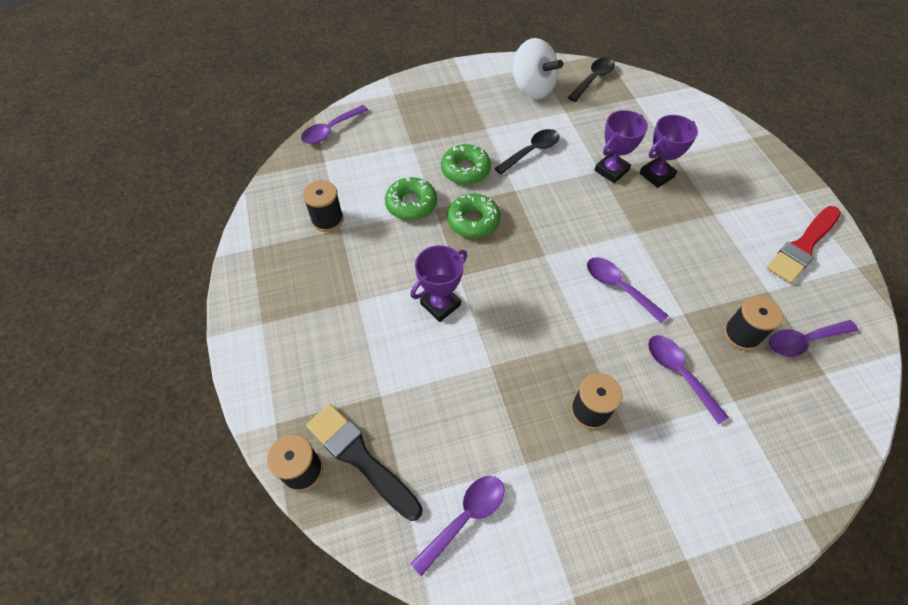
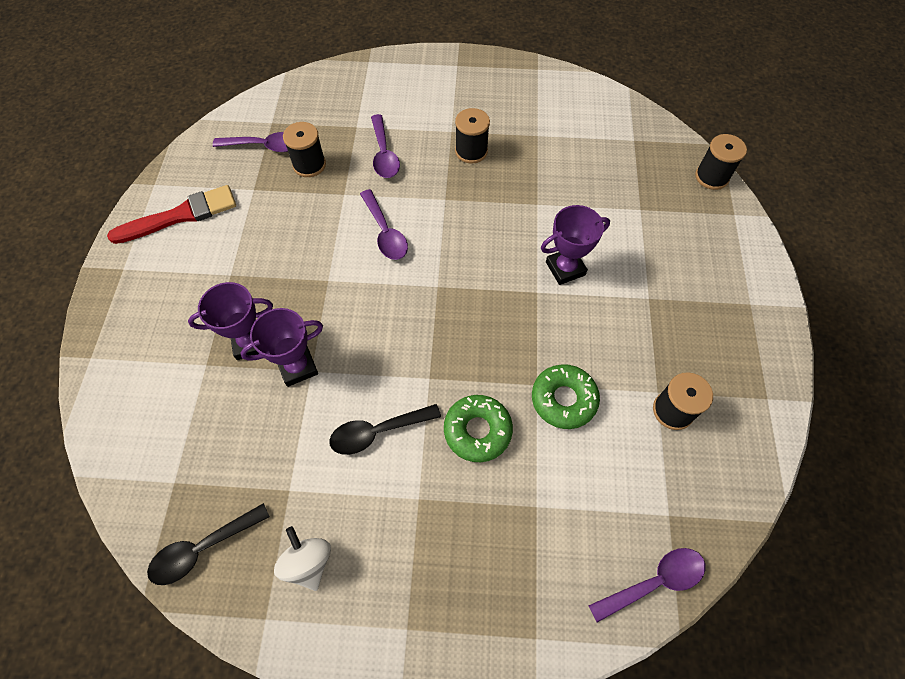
camera: 160 degrees left, 5 degrees up
(360, 458) = (664, 172): black brush -> none
(465, 518) = (593, 119): purple spoon -> none
(473, 221) = (497, 351): green donut -> none
(532, 89) = (308, 562): white spinning top -> white spinning top, size x0.61

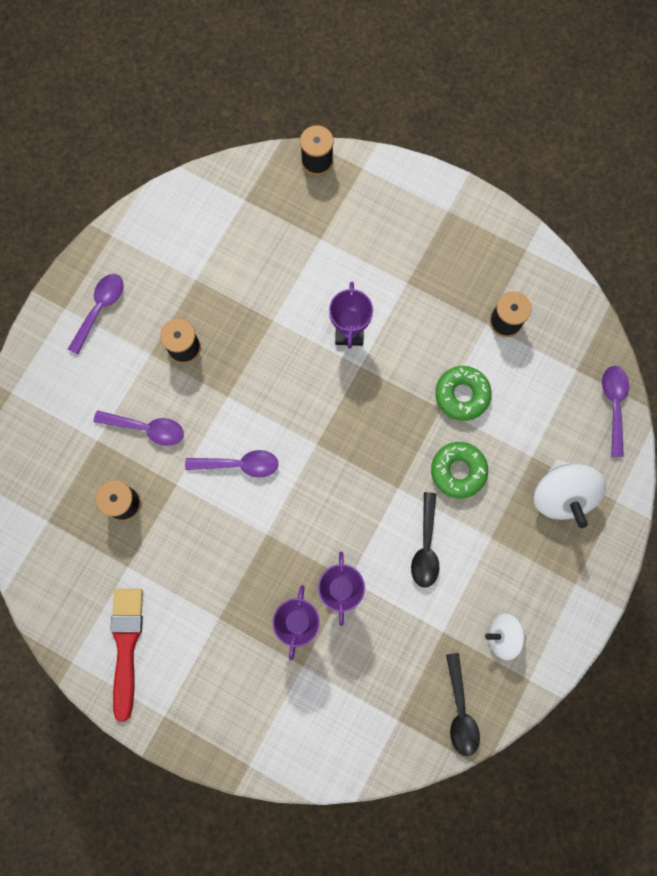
camera: 65 degrees left, 15 degrees up
(264, 146) = (77, 538): purple spoon -> purple spoon (100, 309)
(508, 562) = (561, 495): none -> white spinning top

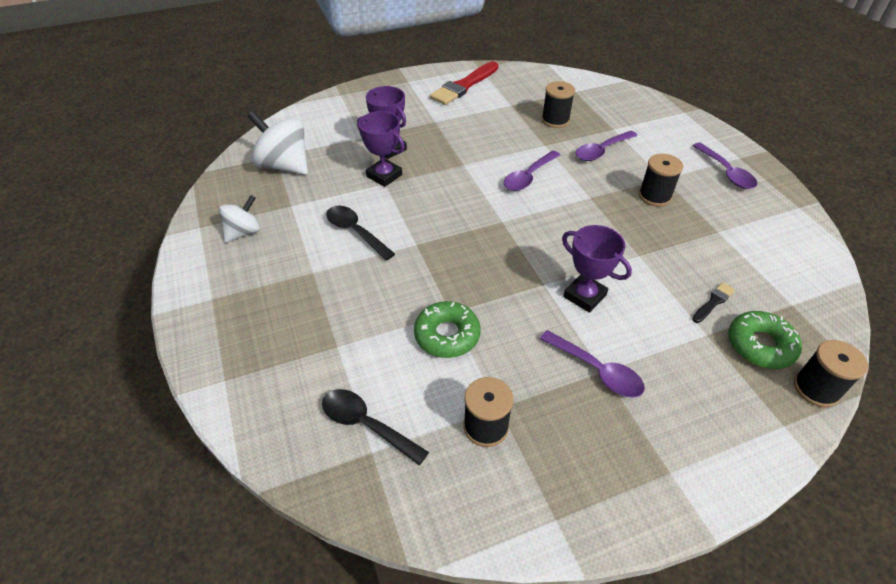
camera: 130 degrees right, 30 degrees down
(126, 645) = (464, 86): red brush -> red brush turned 90 degrees clockwise
(284, 248) = (713, 302): none -> black brush
(458, 471) = (386, 287): green donut -> green donut (760, 345)
(460, 711) = (237, 184): black spoon -> black spoon (366, 424)
(561, 495) = (282, 342): white spinning top -> white spinning top (284, 165)
(613, 405) = (300, 456): purple spoon -> purple spoon (597, 370)

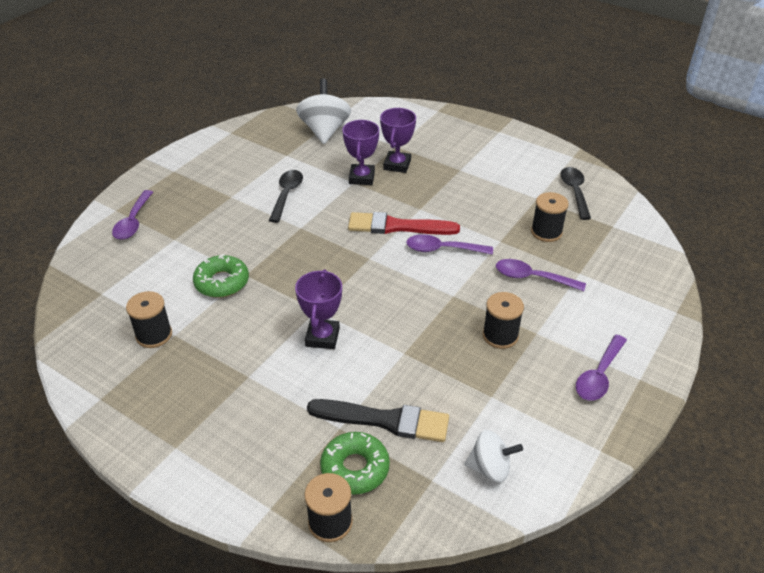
camera: 55 degrees right, 5 degrees down
(243, 232) = (241, 151): white spinning top -> white spinning top (490, 468)
(366, 424) = (120, 281): black spoon -> black spoon (575, 192)
(464, 86) = (532, 161): red brush -> red brush (397, 226)
(597, 370) = (246, 372): purple spoon -> purple spoon (133, 221)
(713, 302) = (385, 420): black brush -> black brush, size x2.13

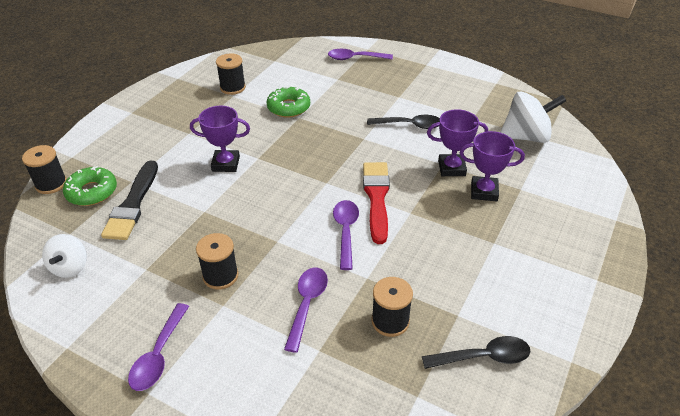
camera: 85 degrees right, 0 degrees up
(599, 375) = (159, 355): purple spoon -> purple spoon turned 105 degrees counterclockwise

